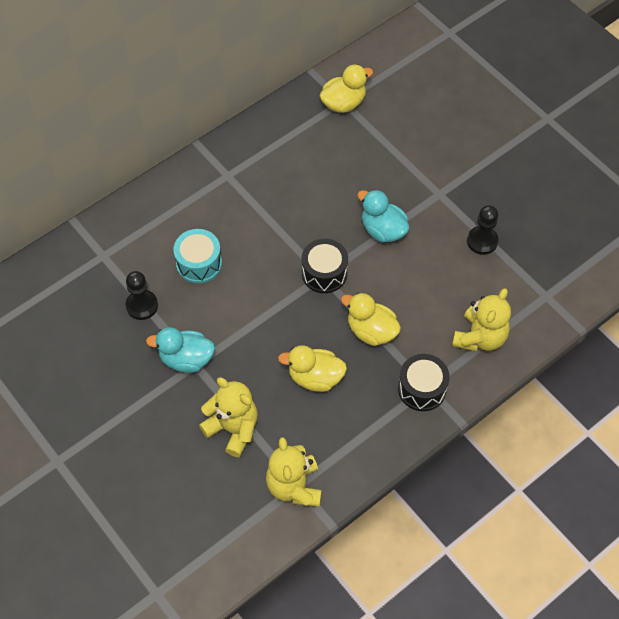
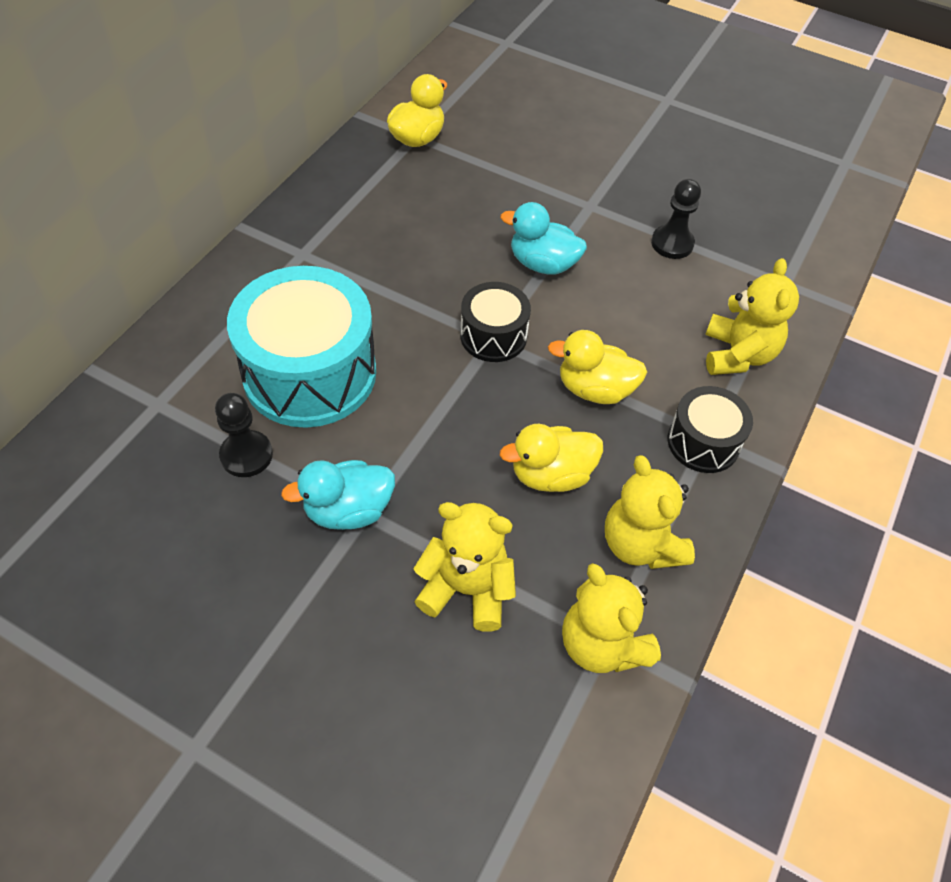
camera: 25 degrees left, 5 degrees down
(199, 263) = (310, 373): turquoise drum -> turquoise drum, size x1.89
(347, 438) = (641, 544): none -> yellow teddy bear

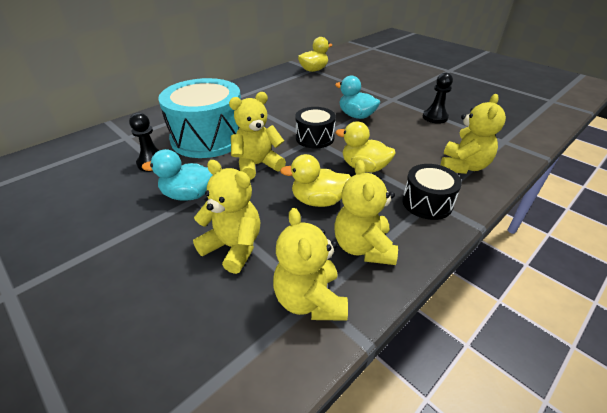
camera: 20 degrees right, 15 degrees down
(426, 421) = (257, 165): none -> yellow teddy bear

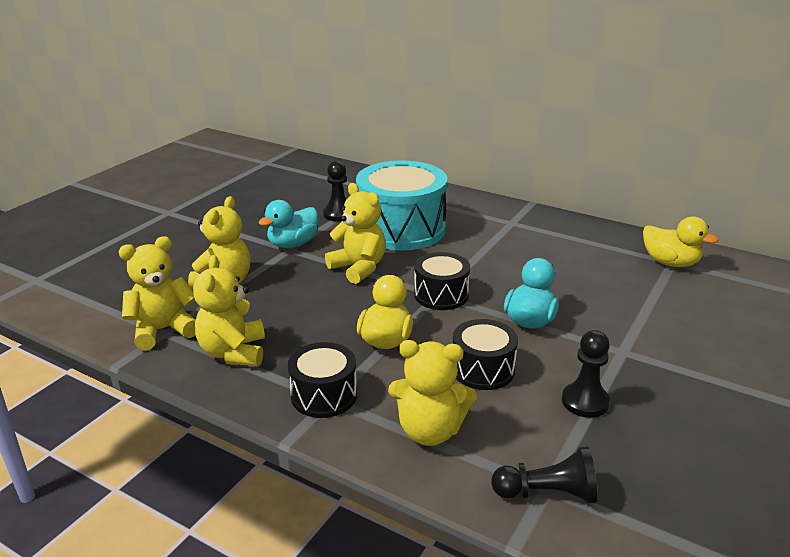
camera: 75 degrees right, 10 degrees down
(188, 195) = (293, 244): turquoise duck -> turquoise duck turned 120 degrees counterclockwise
(318, 201) = (304, 316): yellow duck -> none
(363, 247) = (233, 352): yellow teddy bear -> yellow teddy bear turned 75 degrees counterclockwise
(403, 139) = (482, 369): none -> black drum
(507, 141) = (547, 493): none -> black pawn

